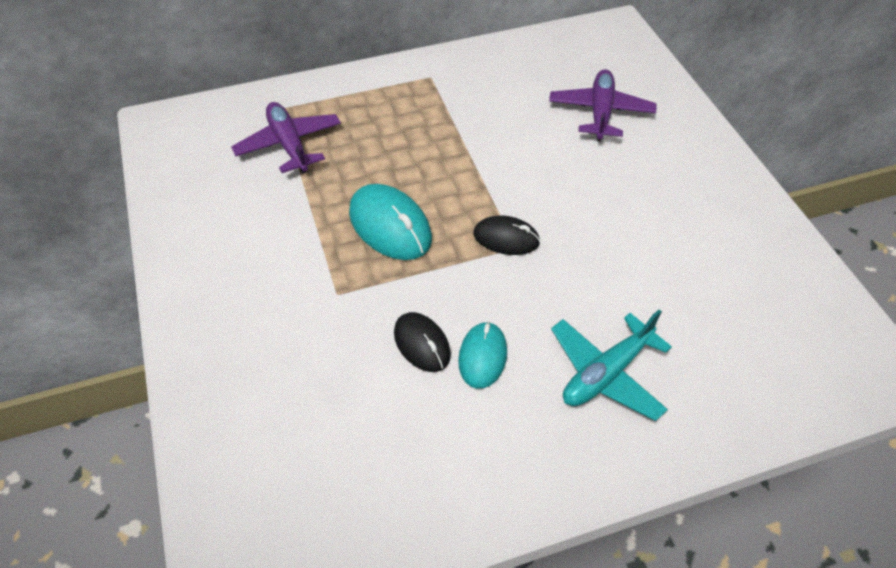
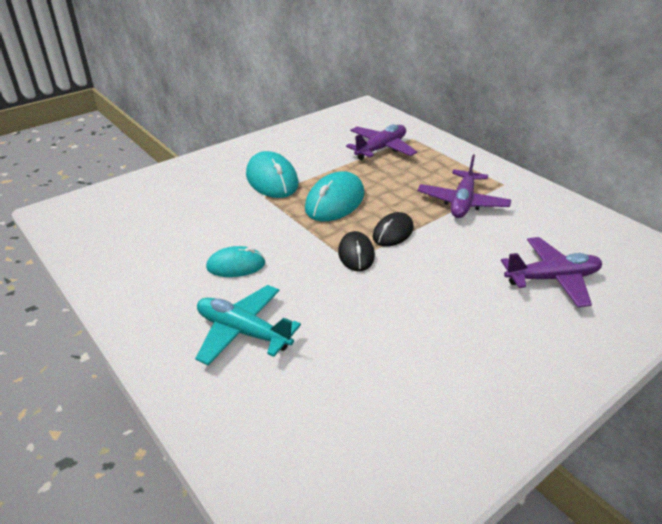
camera: 70 degrees right, 15 degrees down
(300, 275) = (272, 180): none -> turquoise mouse
(422, 344) = (237, 237): black mouse -> black mouse (393, 232)
(449, 120) = (462, 202): none -> purple plane

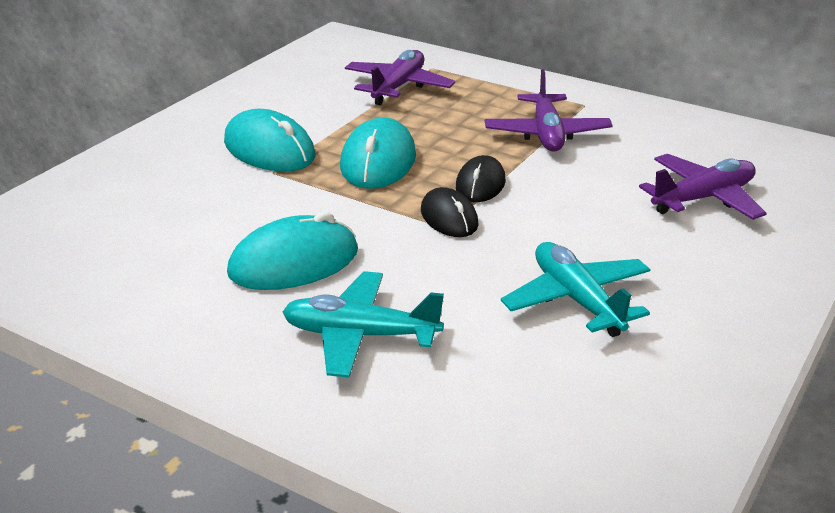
camera: 20 degrees left, 5 degrees down
(236, 265) = (294, 262): turquoise mouse -> turquoise mouse, size x1.58
(407, 342) = (577, 300): none -> turquoise plane

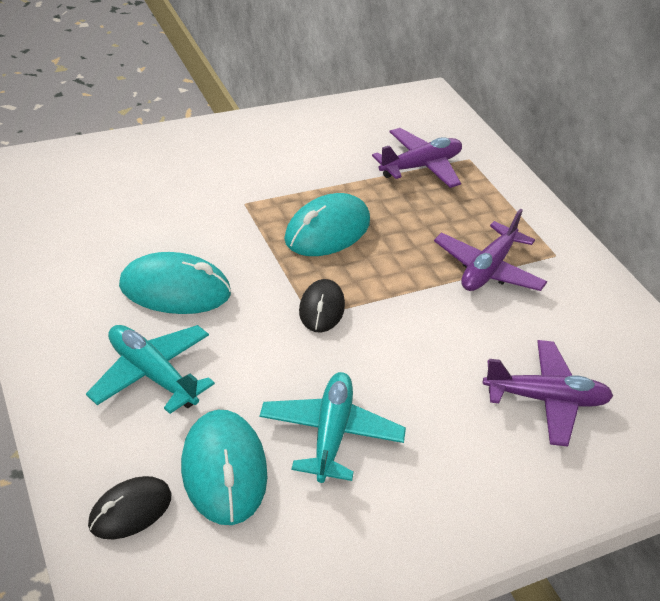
camera: 30 degrees right, 10 degrees up
(269, 149) = (263, 182): turquoise mouse -> turquoise mouse (224, 470)
(480, 184) = (379, 290): black mouse -> black mouse (130, 510)

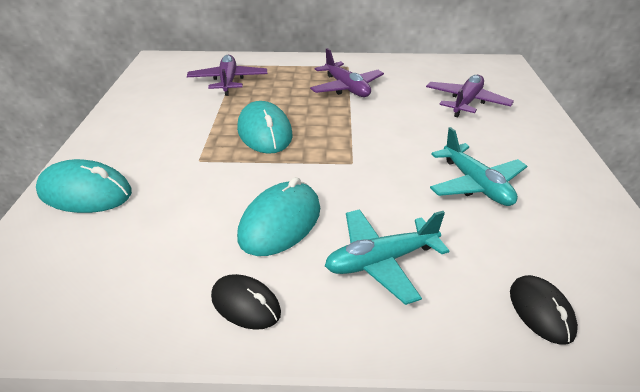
camera: 60 degrees left, 5 degrees down
(224, 470) = (502, 244): turquoise mouse -> turquoise mouse (85, 192)
(321, 309) = (347, 156): black mouse -> black mouse (246, 304)
(331, 434) = (476, 184): turquoise plane -> turquoise plane turned 150 degrees counterclockwise

